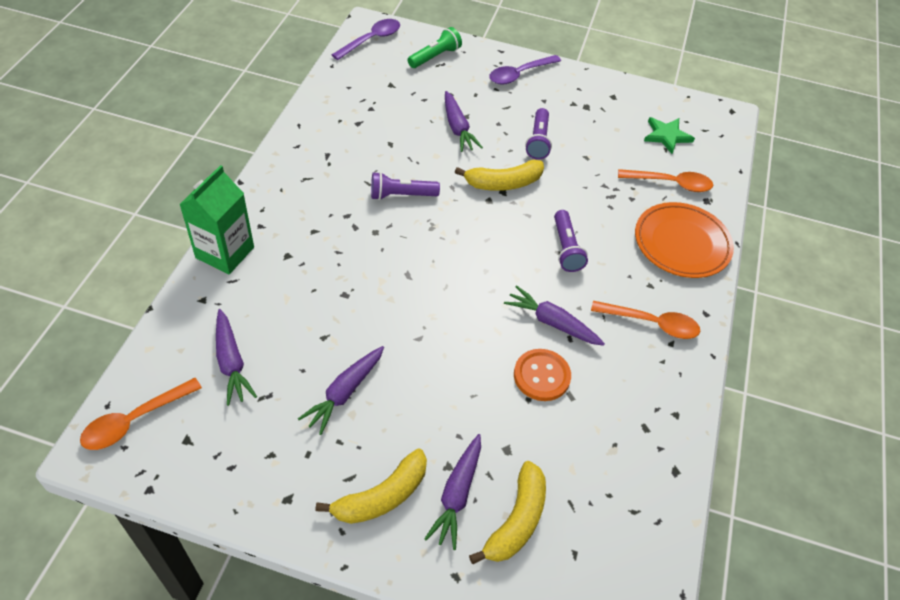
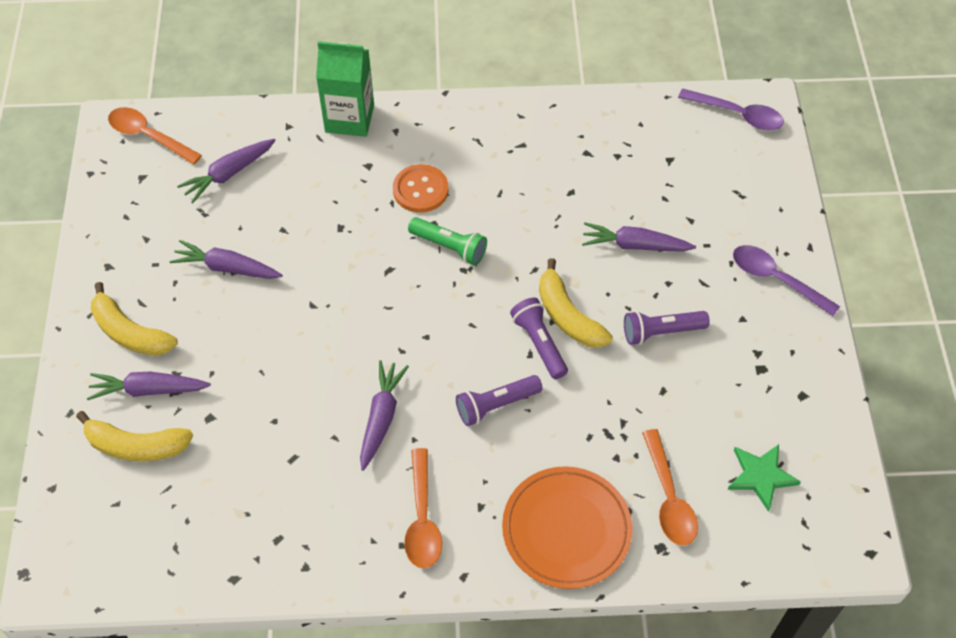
camera: 75 degrees right, 5 degrees up
(401, 195) = (497, 228): purple flashlight -> purple flashlight (539, 344)
(435, 57) = (749, 184): green flashlight -> green flashlight (449, 247)
(457, 128) = (634, 245): purple carrot -> purple carrot turned 45 degrees clockwise
(541, 376) = (307, 425): orange button -> orange button (420, 190)

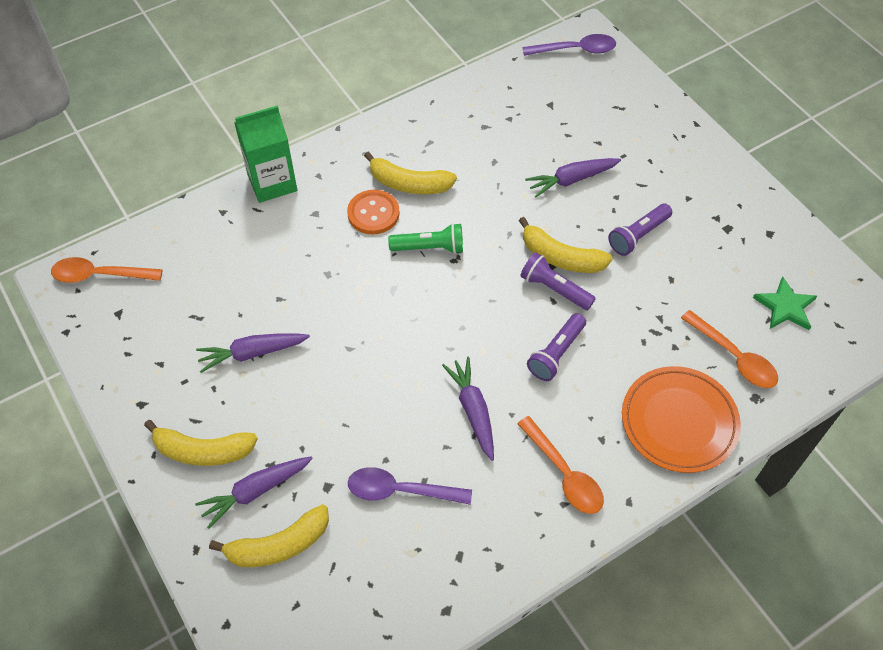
camera: 30 degrees left, 0 degrees up
(228, 174) = (197, 275): purple carrot -> none
(473, 177) = (409, 184): none -> yellow banana
(776, 279) = (690, 158): purple spoon -> purple spoon (401, 490)

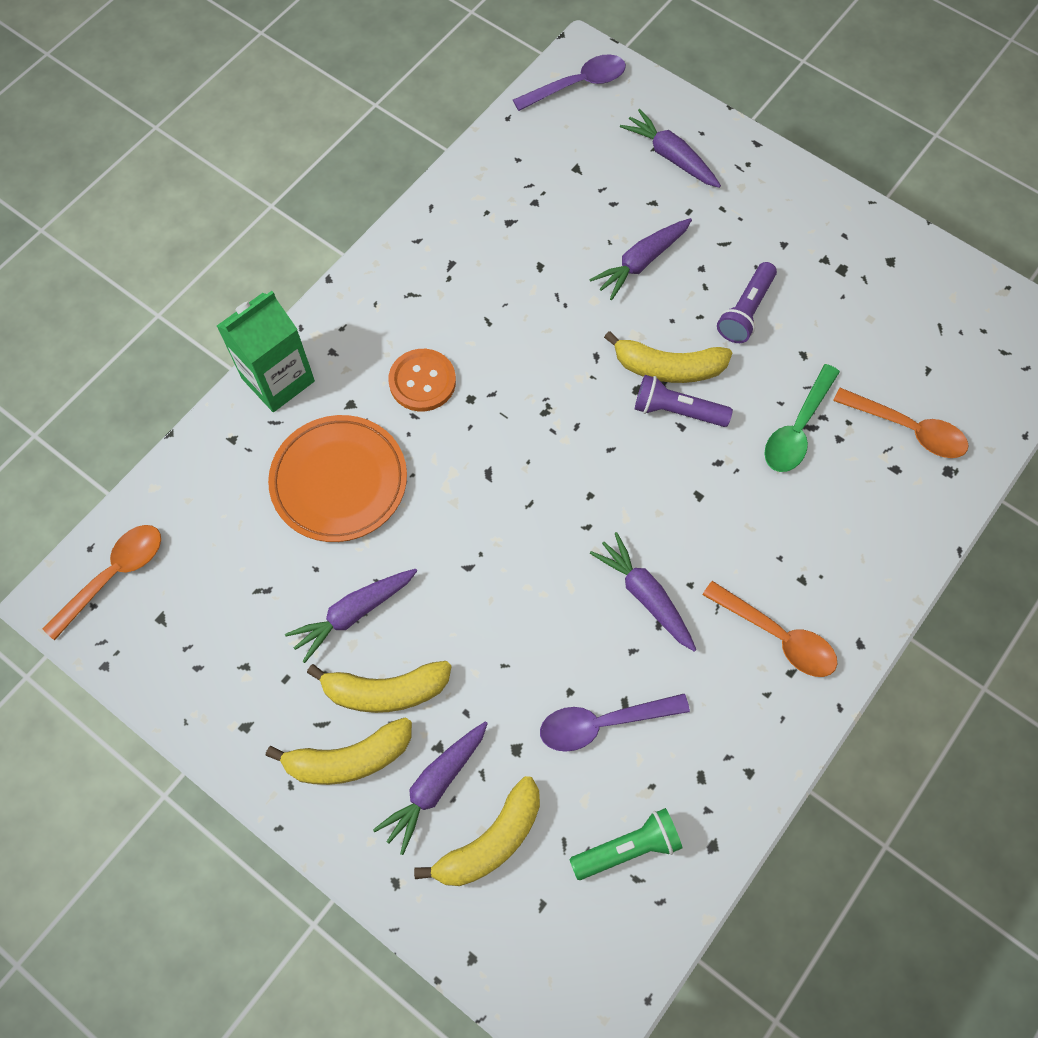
camera: 20 degrees left, 10 degrees up
(100, 275) = (113, 576): orange spoon -> orange spoon turned 150 degrees clockwise
(409, 184) = (449, 328): yellow banana -> yellow banana (385, 691)
(429, 248) = (509, 405): green flashlight -> green flashlight (627, 848)
(556, 353) = (711, 491): purple flashlight -> none
(625, 115) = (670, 156): none -> purple carrot
(644, 329) = (797, 428): none -> green spoon
(679, 422) = (877, 529): orange plate -> orange plate (339, 481)
(785, 307) = (940, 348): green star -> none

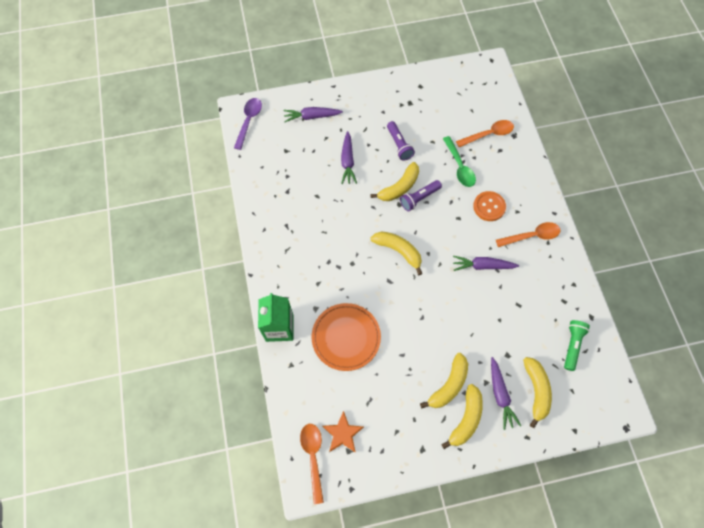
camera: 50 degrees left, 0 degrees up
(182, 590) = (342, 433): none -> orange star
(353, 614) = (407, 374): purple carrot -> none
(422, 381) = (329, 275): orange button -> orange button (489, 207)
(553, 449) = (398, 251): none -> yellow banana
(603, 723) = (520, 317): purple spoon -> none

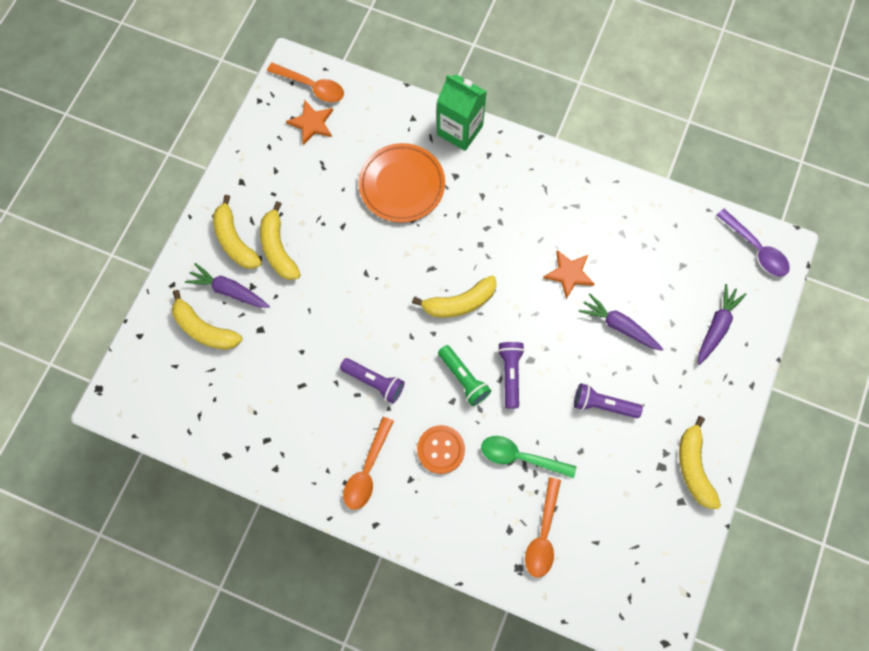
camera: 125 degrees right, 5 degrees up
(335, 204) = (569, 274): none -> orange star
(399, 187) = (541, 361): yellow banana -> yellow banana (693, 467)
(482, 266) = (374, 382): purple carrot -> purple flashlight
(572, 345) = (215, 406): green flashlight -> green flashlight (463, 378)

